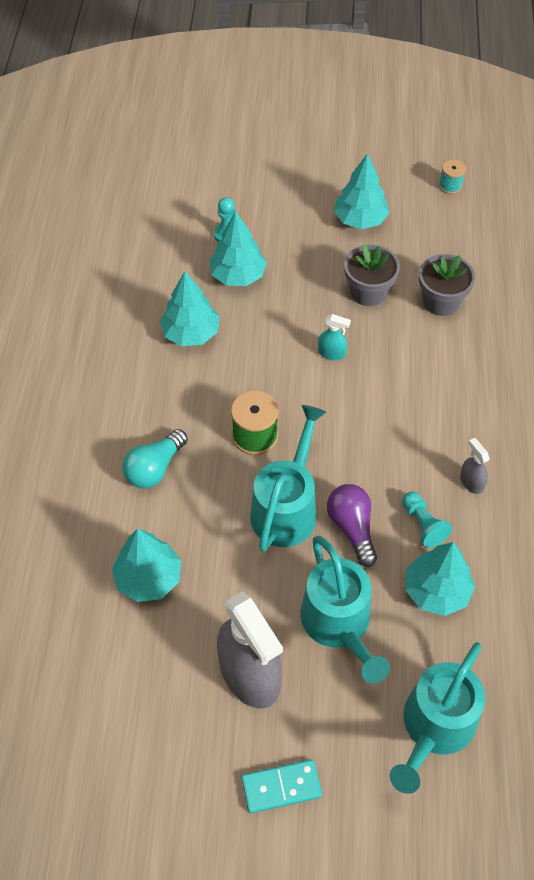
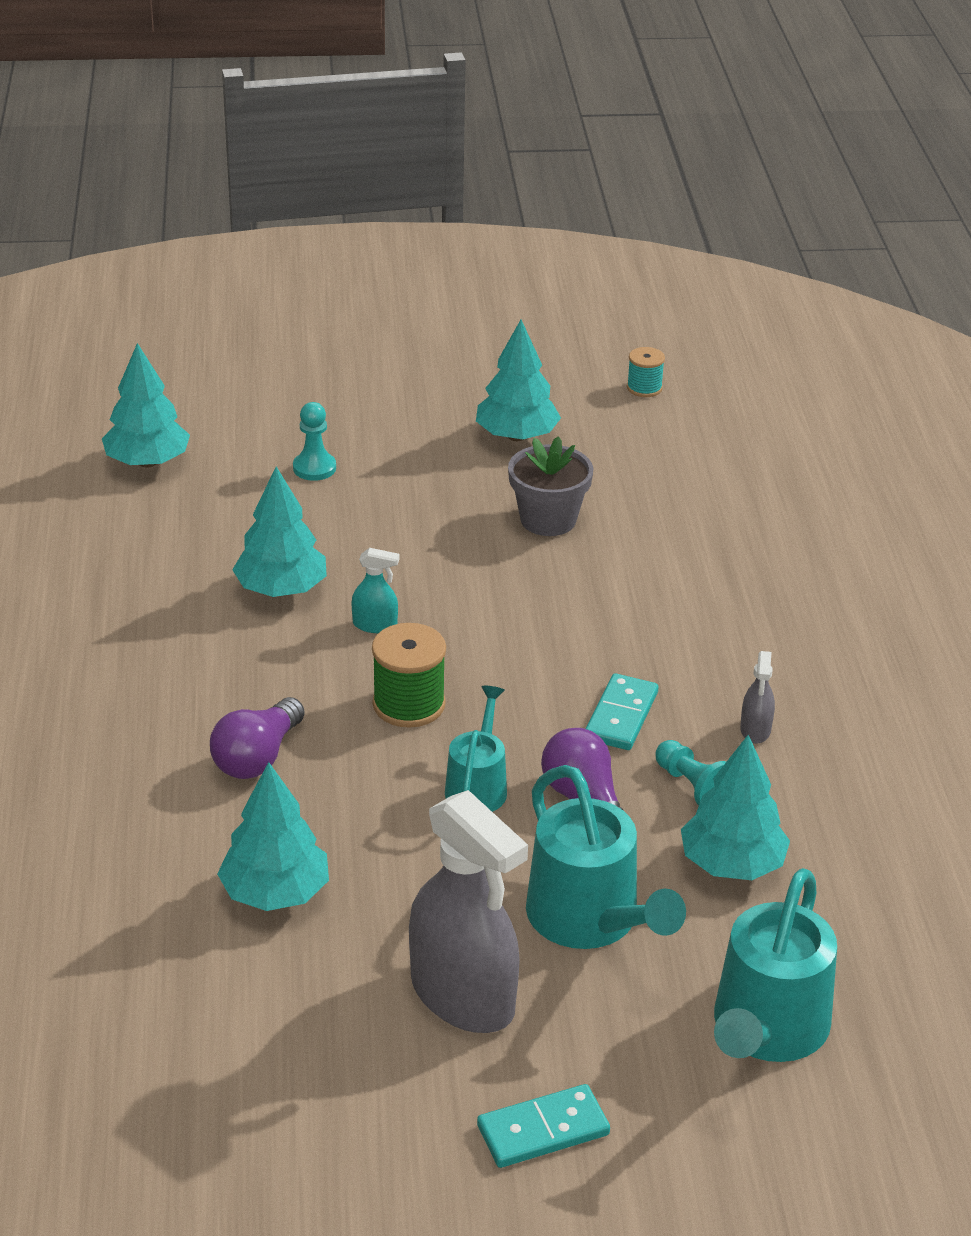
camera: 10 degrees left, 20 degrees down
(155, 468) = (257, 757): turquoise light bulb -> purple light bulb
(238, 275) = (341, 515): turquoise tree -> turquoise tree (148, 462)
(287, 507) = (478, 786): turquoise watering can -> turquoise watering can, size x0.60
(331, 353) = (507, 596): turquoise spray bottle -> turquoise spray bottle (375, 625)
(387, 460) = (621, 716): none -> turquoise domino
(441, 301) = (661, 522): grey flower pot -> none
(471, 482) = (755, 730): grey spray bottle -> grey spray bottle turned 135 degrees counterclockwise

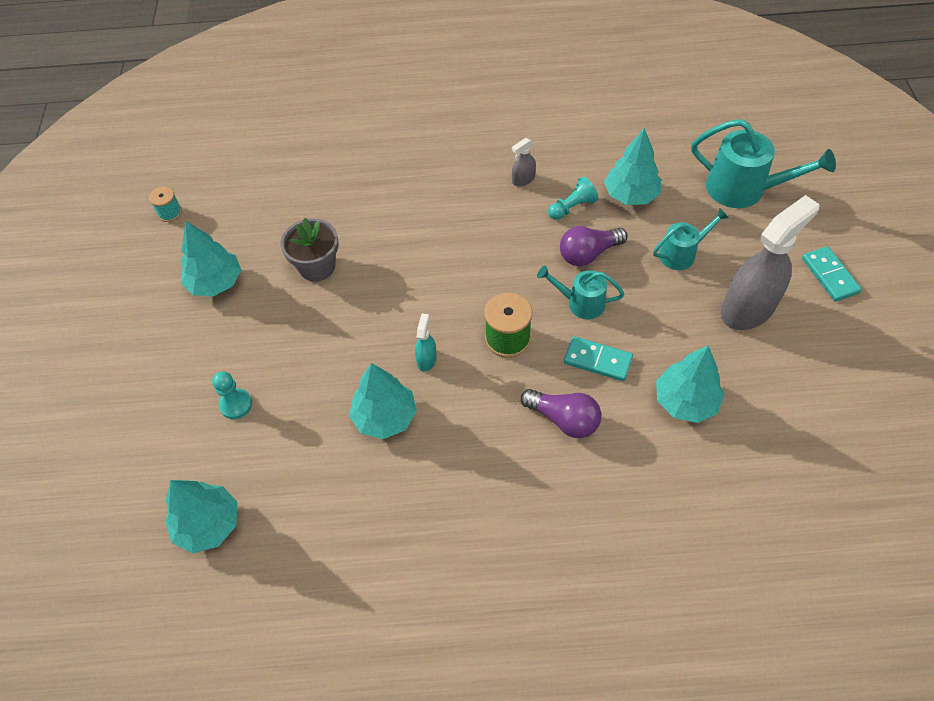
camera: 85 degrees left, 20 degrees up
(591, 921) = (682, 253): turquoise watering can -> turquoise watering can, size x0.60
(621, 716) = (514, 236): turquoise domino -> turquoise domino (597, 360)
(755, 730) = (523, 179): grey spray bottle -> grey spray bottle turned 135 degrees clockwise

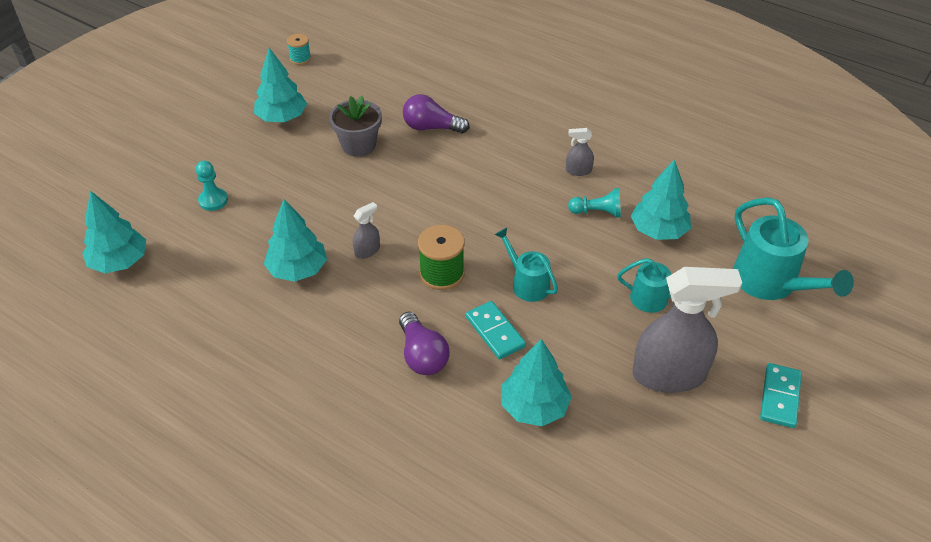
camera: 35 degrees right, 10 degrees down
(426, 359) = (367, 251): turquoise spray bottle -> grey spray bottle
(588, 254) = (573, 253): purple light bulb -> purple light bulb (431, 127)

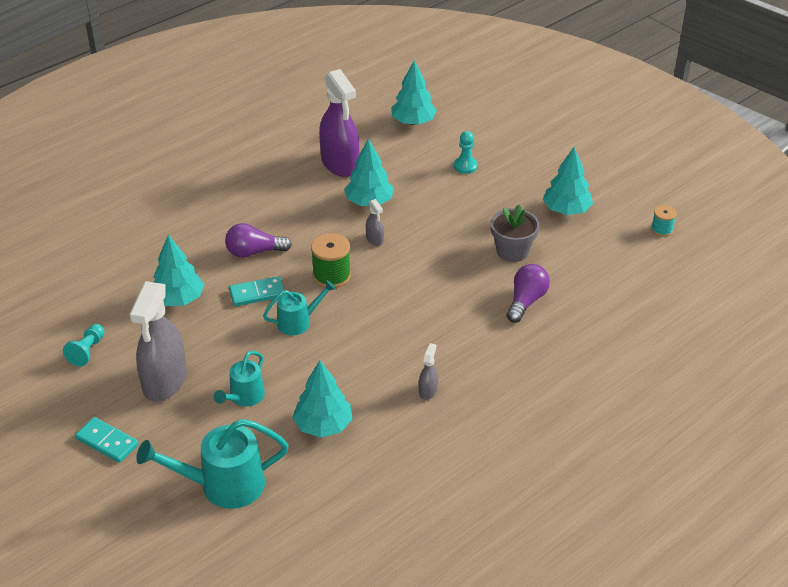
camera: 105 degrees right, 5 degrees down
(221, 315) = (340, 163): none -> purple spray bottle
(597, 212) = (365, 389): turquoise pawn -> turquoise pawn (87, 351)

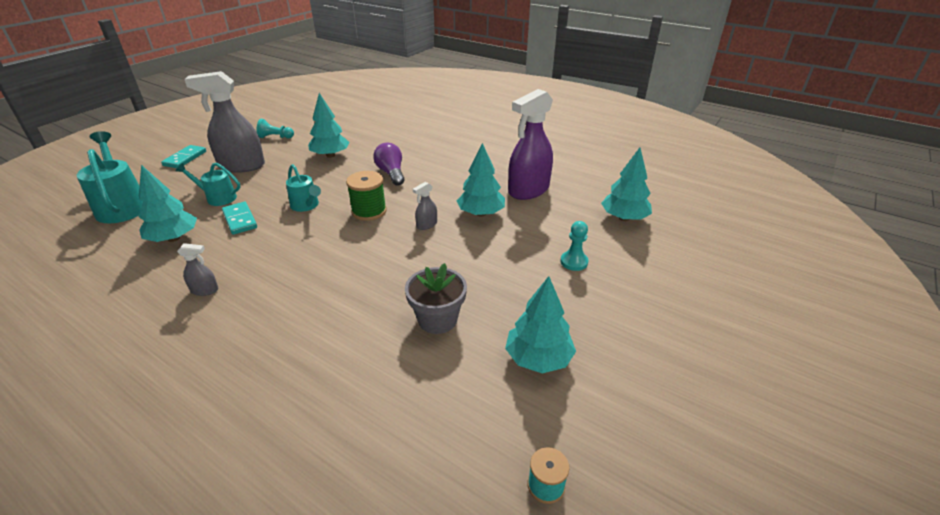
camera: 75 degrees right, 5 degrees down
(257, 293) = (341, 182): turquoise domino -> turquoise domino (240, 220)
(526, 301) = (347, 344): purple light bulb -> none

